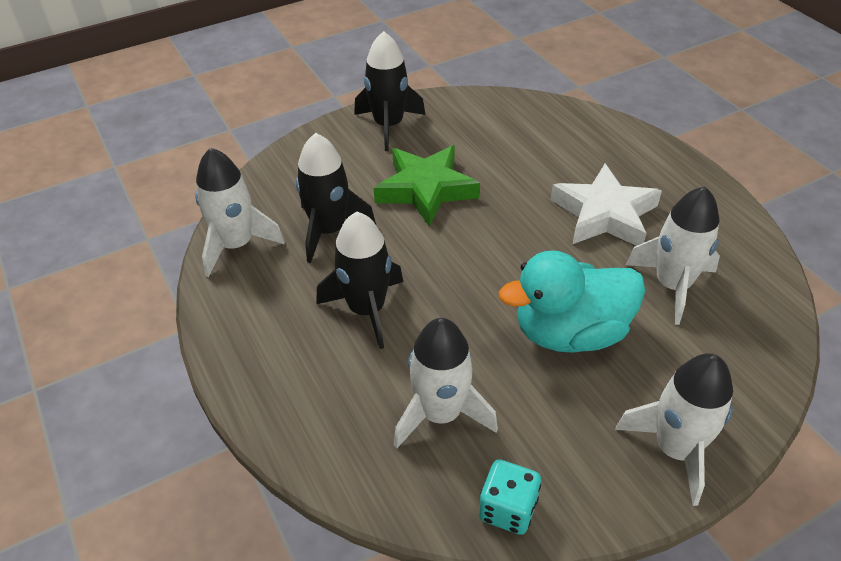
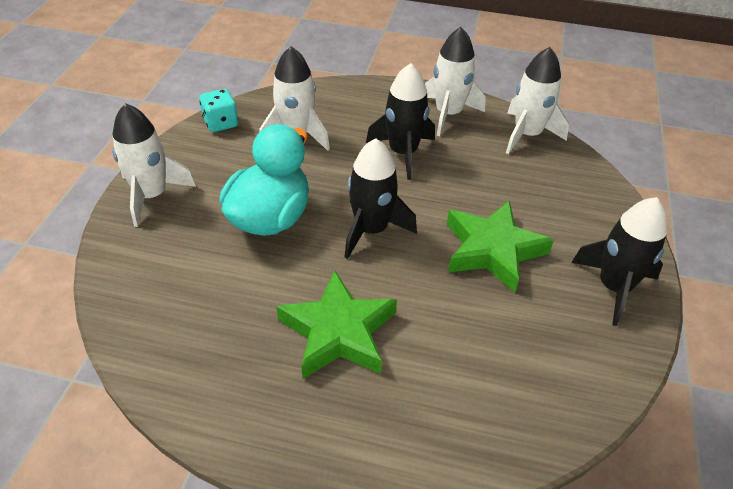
camera: 130 degrees right, 0 degrees up
(329, 230) = (497, 177): black rocket -> black rocket (371, 230)
(604, 214) = (338, 332): white star -> green star
(672, 285) = (228, 301): white rocket -> white rocket (448, 114)

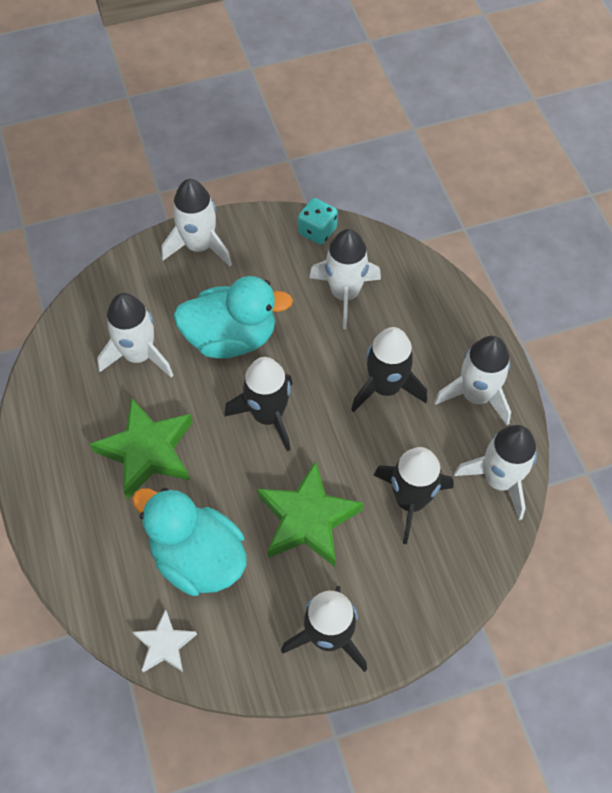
camera: 60 degrees right, 15 degrees up
(223, 290) = (138, 355): none -> white rocket
(484, 344) = (198, 558): none -> turquoise duck
(515, 184) = (410, 501): none -> black rocket
(566, 414) = (165, 645): none -> white star

